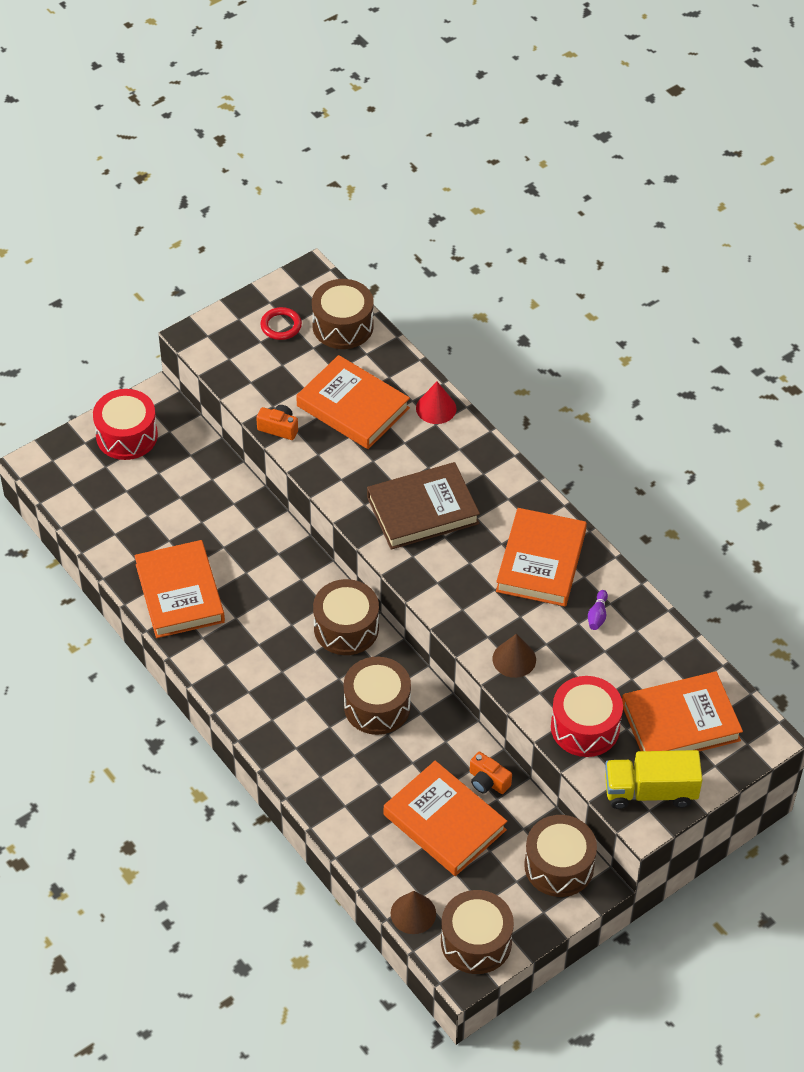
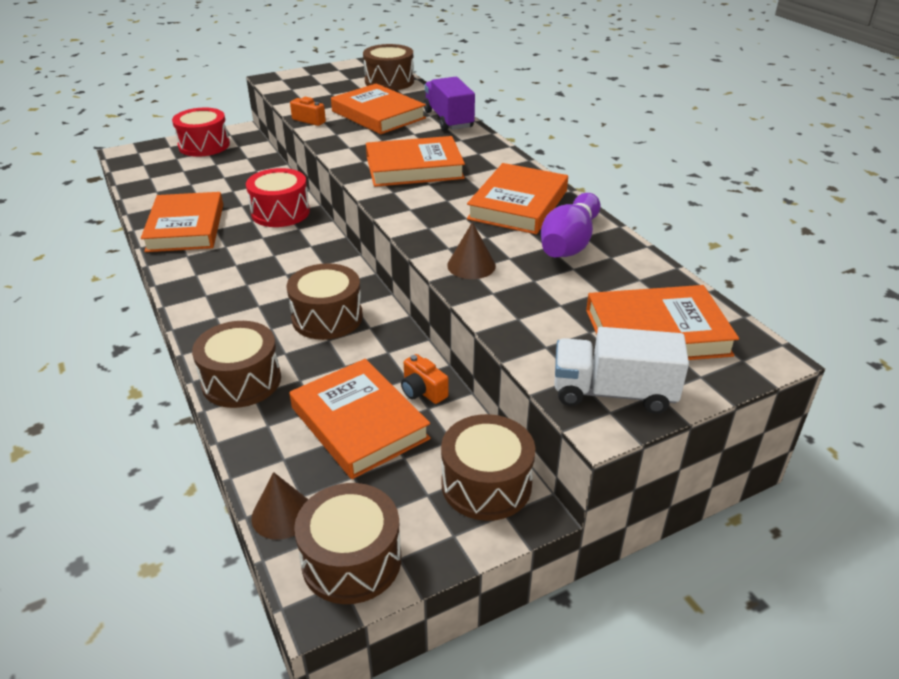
camera: 10 degrees right, 15 degrees down
(281, 326) = (341, 79): red ring -> none
(346, 628) = (323, 261): brown drum -> brown drum (241, 381)
(422, 510) = (414, 168): brown book -> orange book
(436, 408) = (448, 119): red cone -> purple truck
(585, 727) = (539, 325): red drum -> red drum (280, 212)
(597, 615) = (569, 243): purple bowling pin -> purple bowling pin, size x2.43
(650, 791) = (613, 393): yellow truck -> white truck

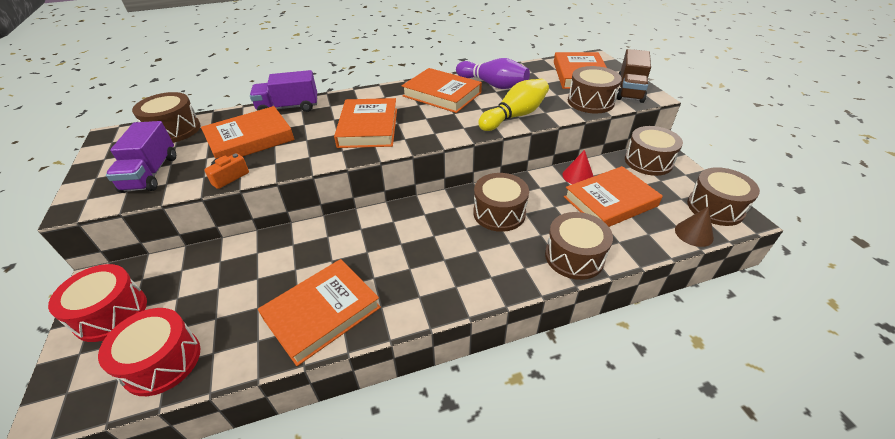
camera: 80 degrees left, 5 degrees up
(186, 227) = (322, 313): orange book -> orange book turned 45 degrees counterclockwise
(280, 212) = (325, 240): red drum -> red drum (162, 361)
(316, 90) = (151, 173): none -> purple truck
(422, 391) = (578, 176): orange camera -> red cone
(471, 265) = (515, 116): brown cone -> yellow bowling pin
(546, 340) = (590, 102): none -> brown drum
(613, 393) = (629, 91): white truck -> brown truck

